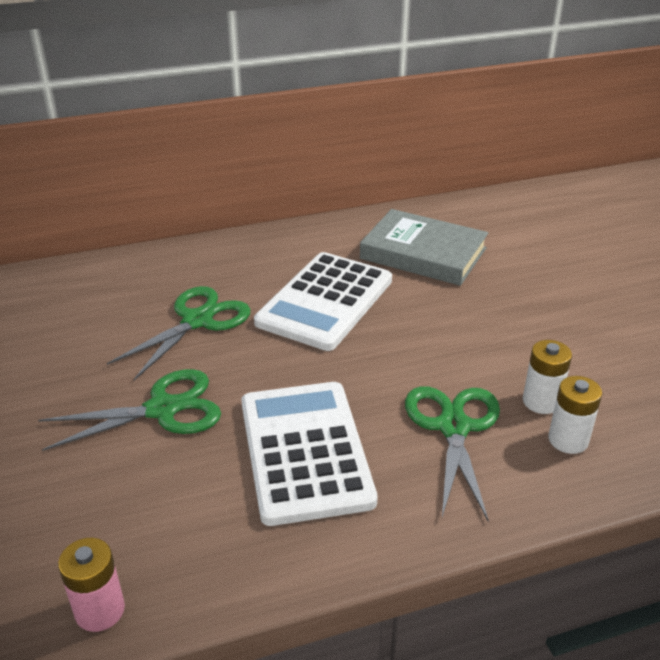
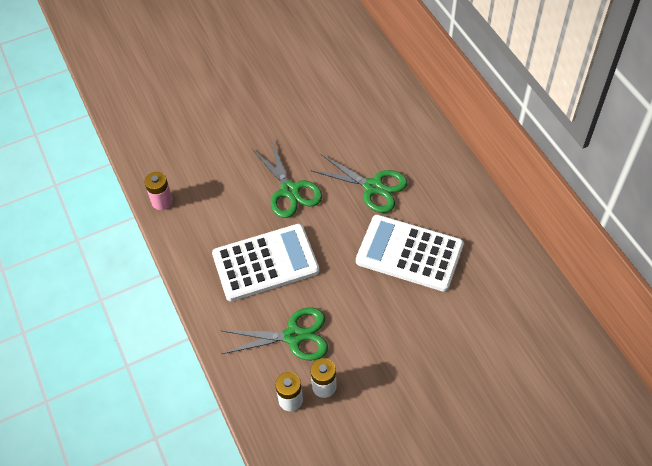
camera: 85 degrees right, 20 degrees up
(423, 253) = (488, 310): grey book -> none

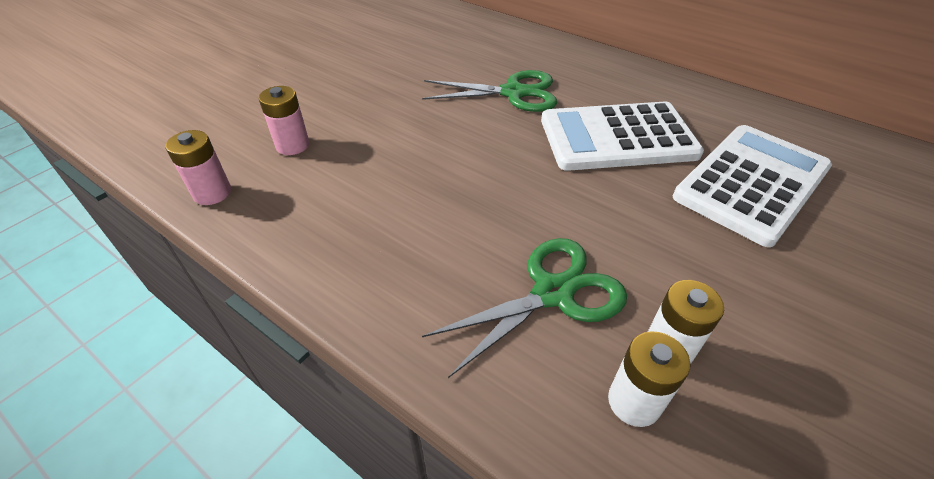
camera: 30 degrees left, 10 degrees down
(216, 181) = (292, 145): none -> pink battery
(265, 263) = (432, 212): white calculator -> white calculator (751, 183)
(290, 190) = (408, 125): green scissors -> none

